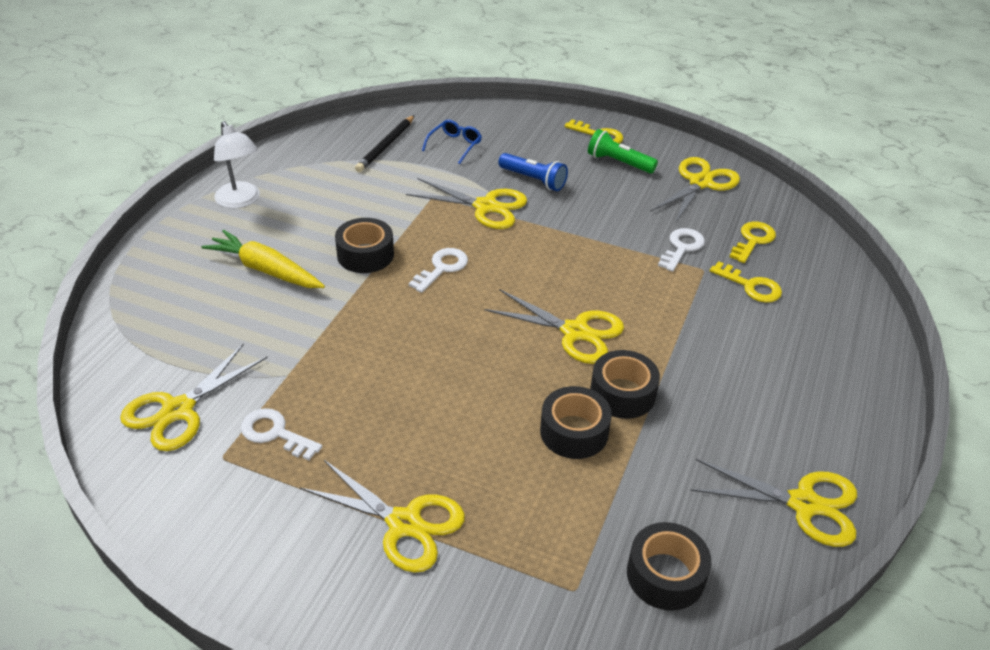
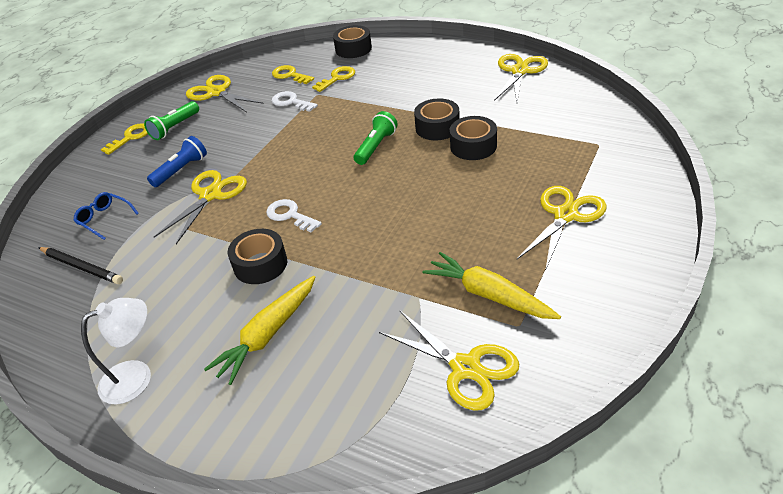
camera: 80 degrees left, 0 degrees up
(275, 433) = (488, 295): white key -> yellow carrot
(575, 332) = (376, 147): yellow scissors -> green flashlight
(665, 575) = (579, 114): black tape -> black tape (353, 49)

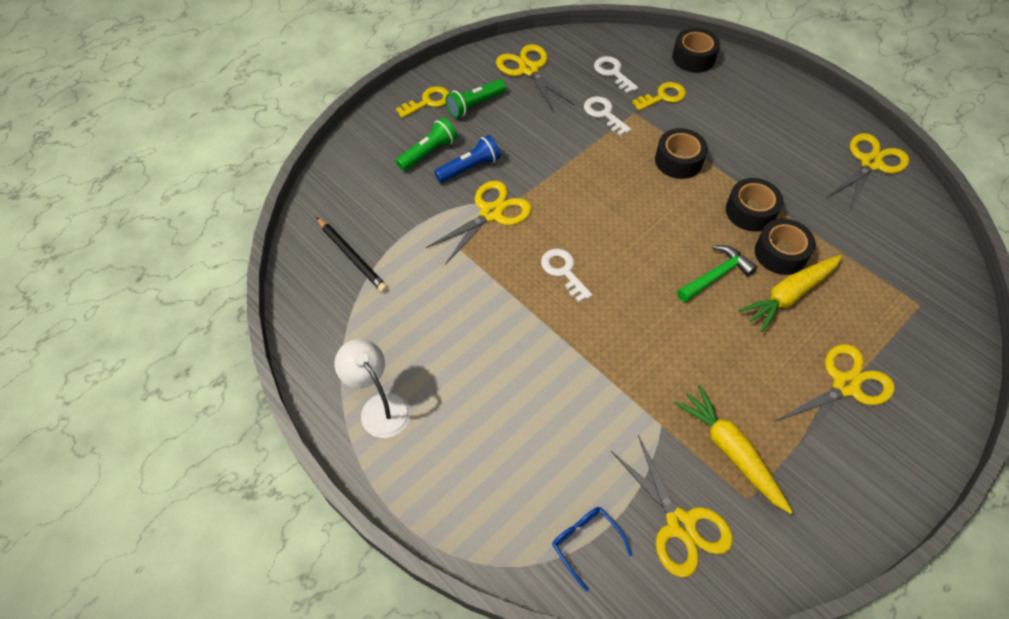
camera: 15 degrees right, 15 degrees up
(104, 219) = (383, 203): blue glasses -> blue glasses (586, 543)
(137, 377) = (379, 406): white lamp -> white lamp turned 120 degrees counterclockwise
(260, 264) = (520, 322): black tape -> black tape (678, 161)
(268, 335) = (506, 409): yellow carrot -> yellow carrot (789, 295)
(290, 75) = (613, 73): yellow key -> white key
(376, 147) = (676, 213): green flashlight -> green flashlight (428, 152)
(426, 177) = (716, 275): none -> green hammer

